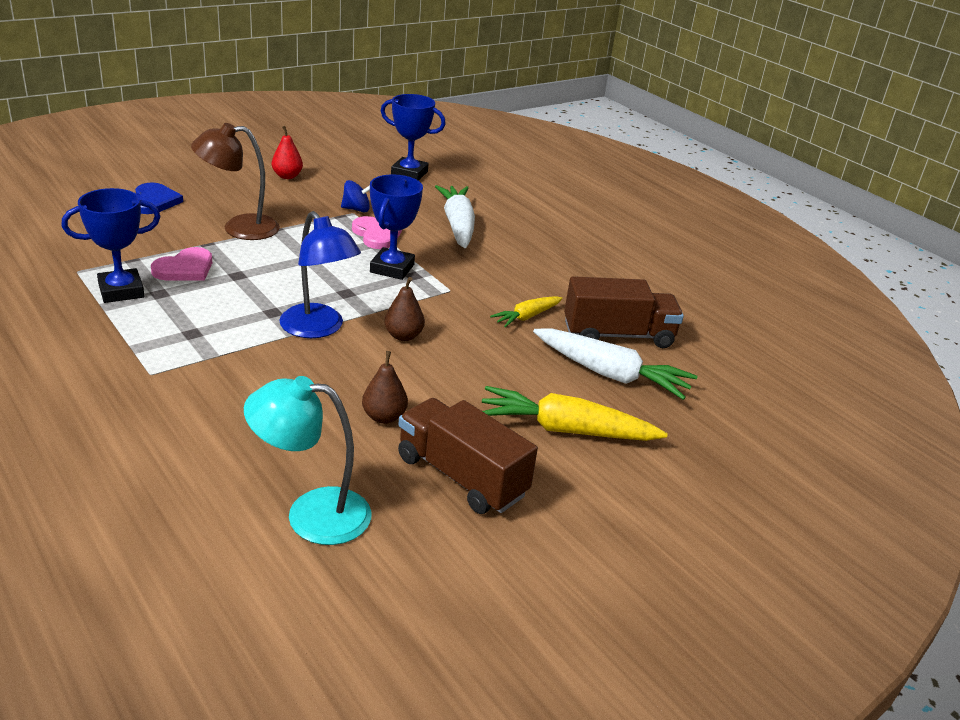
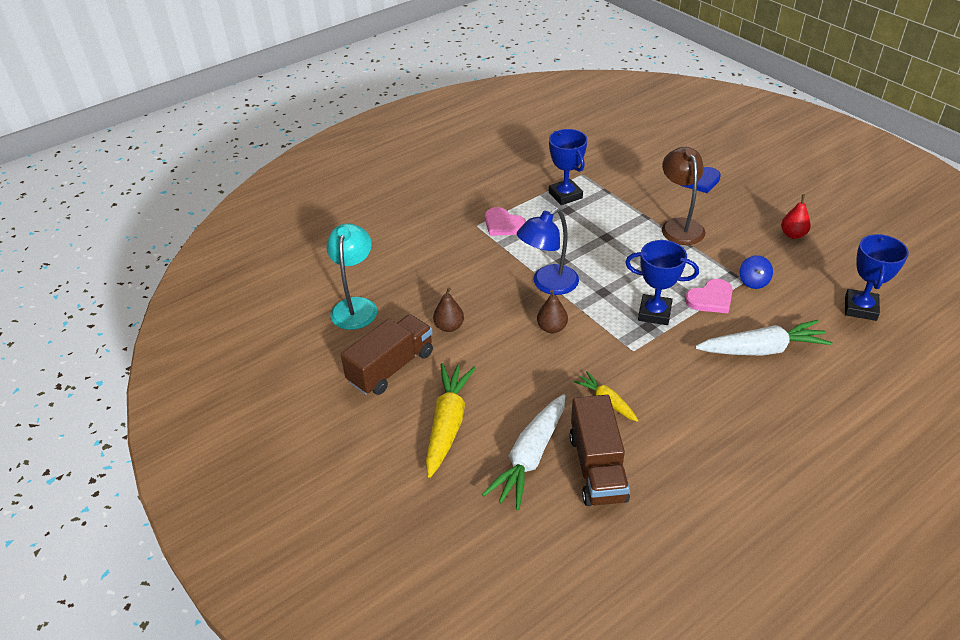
camera: 95 degrees right, 10 degrees up
(185, 268) = (605, 213): pink heart -> pink heart (503, 224)

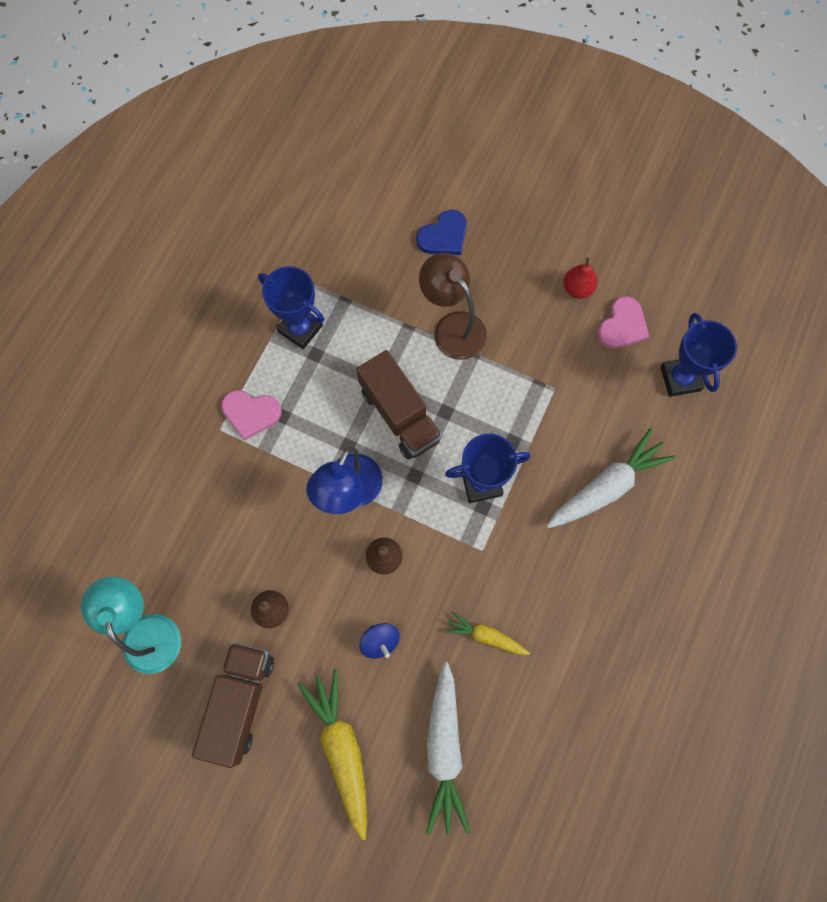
camera: 30 degrees left, 30 degrees up
(597, 467) = (513, 728): brown truck -> brown truck (400, 415)
(710, 299) = (530, 433): pink heart -> pink heart (622, 325)
(753, 282) = (563, 386): blue spinning top -> blue spinning top (380, 641)

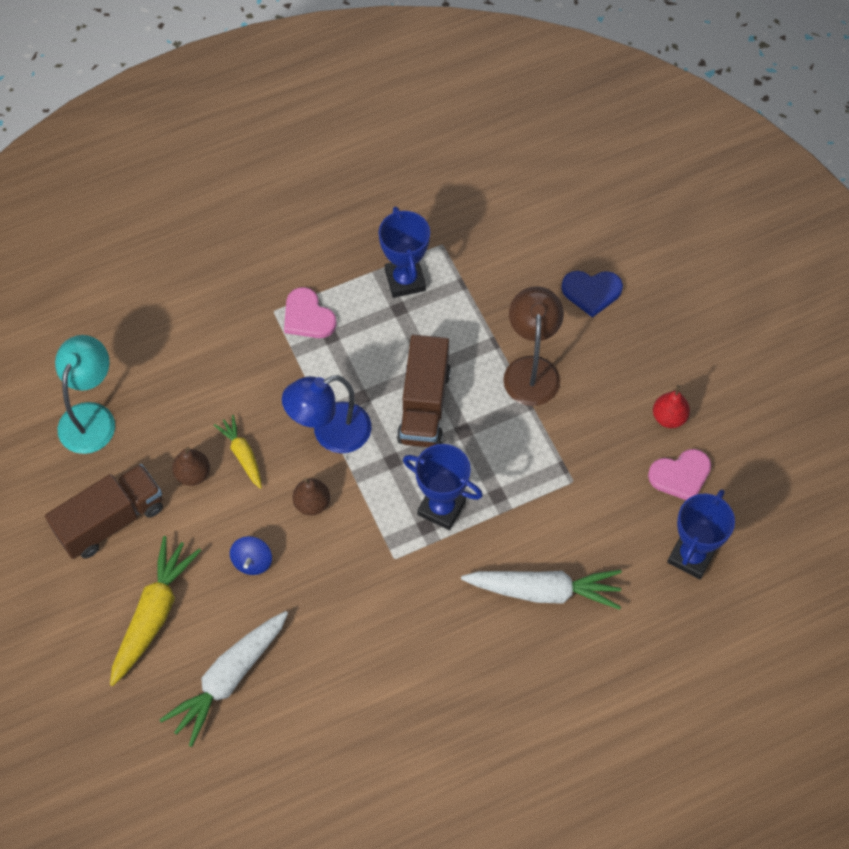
camera: 40 degrees right, 10 degrees down
(485, 636) = (337, 624): yellow carrot -> yellow carrot (242, 454)

